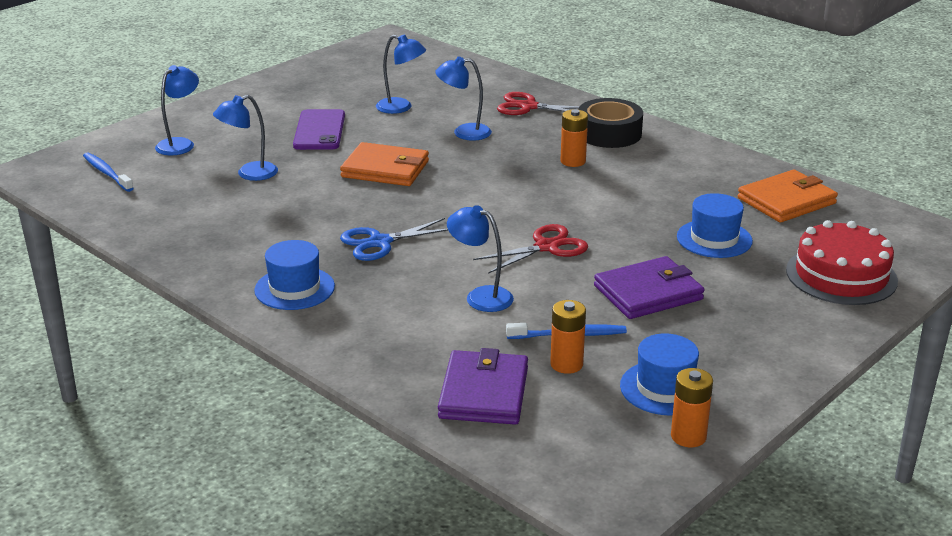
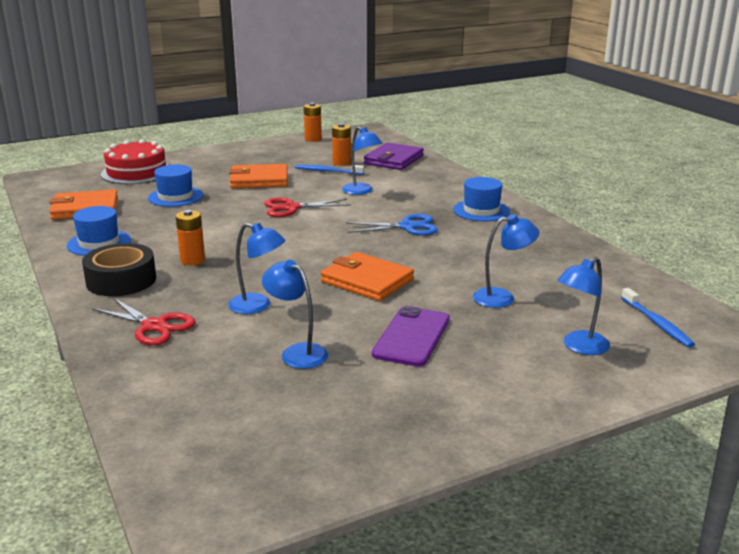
camera: 160 degrees left, 5 degrees down
(648, 293) = (259, 180): purple wallet -> orange wallet
(664, 388) = (303, 151): blue hat -> blue hat (99, 243)

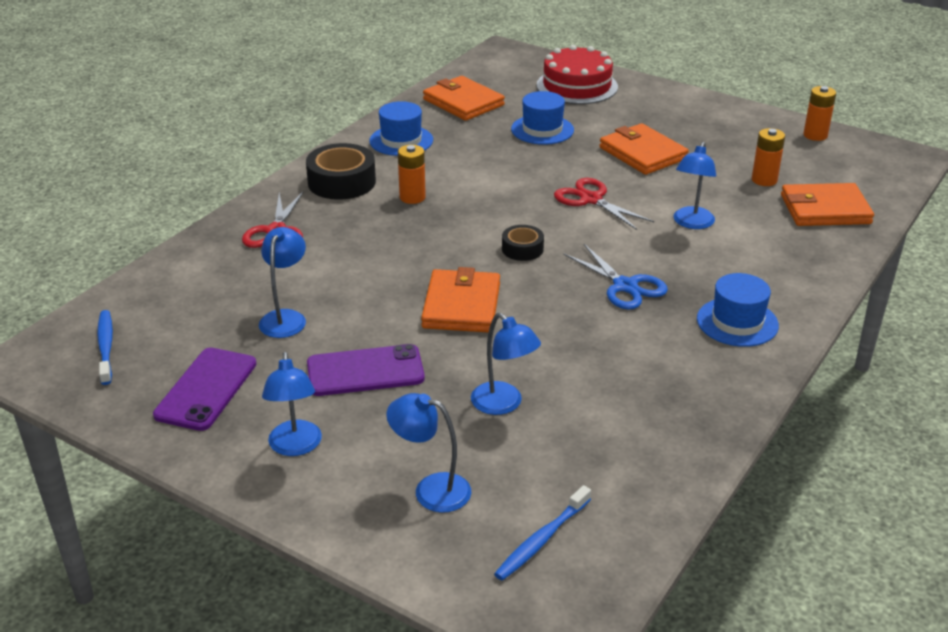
camera: 60 degrees right, 10 degrees up
(258, 306) = (353, 265): blue lamp -> blue lamp (295, 447)
(322, 243) = (522, 249): none -> black tape
(327, 171) = (724, 181): blue toothbrush -> blue toothbrush (106, 347)
(363, 415) = (206, 389): none -> purple phone
(393, 160) = (825, 209): purple wallet -> orange wallet

